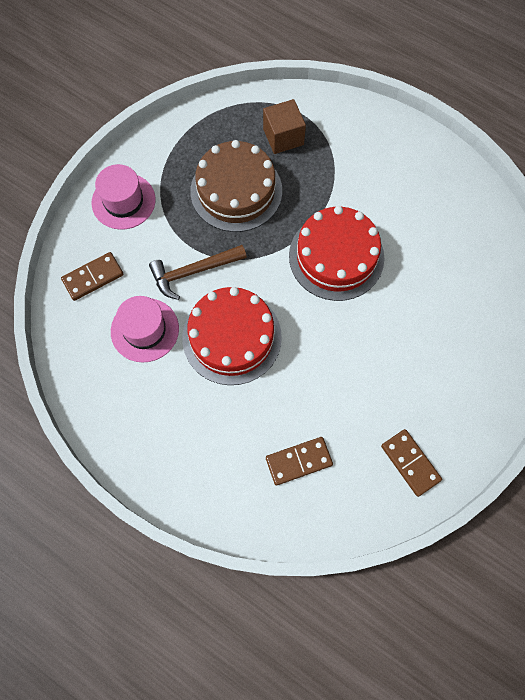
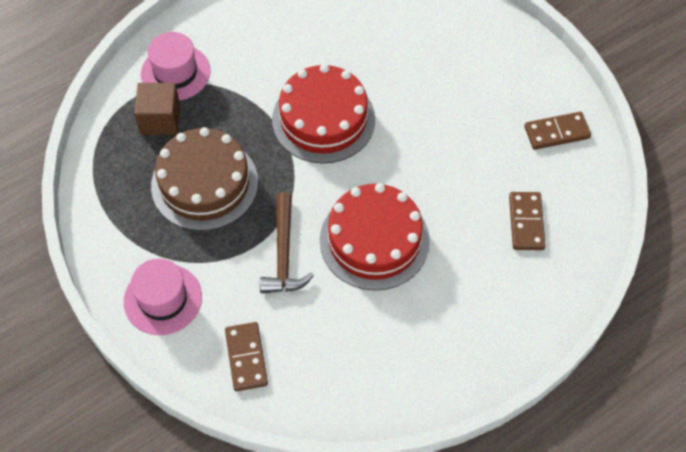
camera: 70 degrees left, 10 degrees down
(145, 330) = (332, 321): pink hat -> pink hat (175, 72)

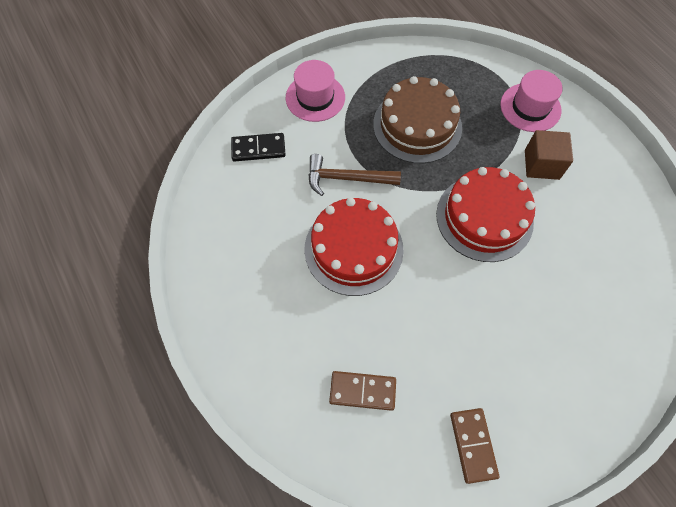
camera: 95 degrees right, 5 degrees up
(160, 119) = (481, 97): brown cube -> brown cube (541, 164)
(246, 357) = (258, 149): brown domino -> black domino

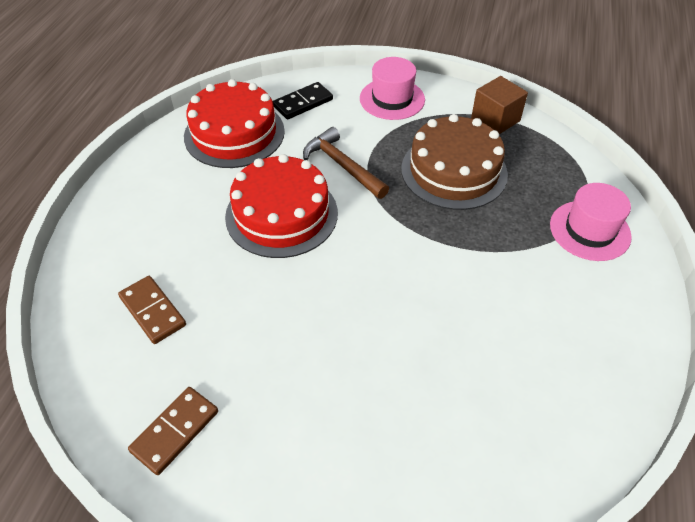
camera: 45 degrees right, 15 degrees down
(258, 149) = (303, 103): black domino -> black domino turned 75 degrees counterclockwise
(484, 217) = (424, 278): red cake -> red cake (234, 133)
(541, 164) = (540, 281): brown cube -> brown cube (495, 120)

